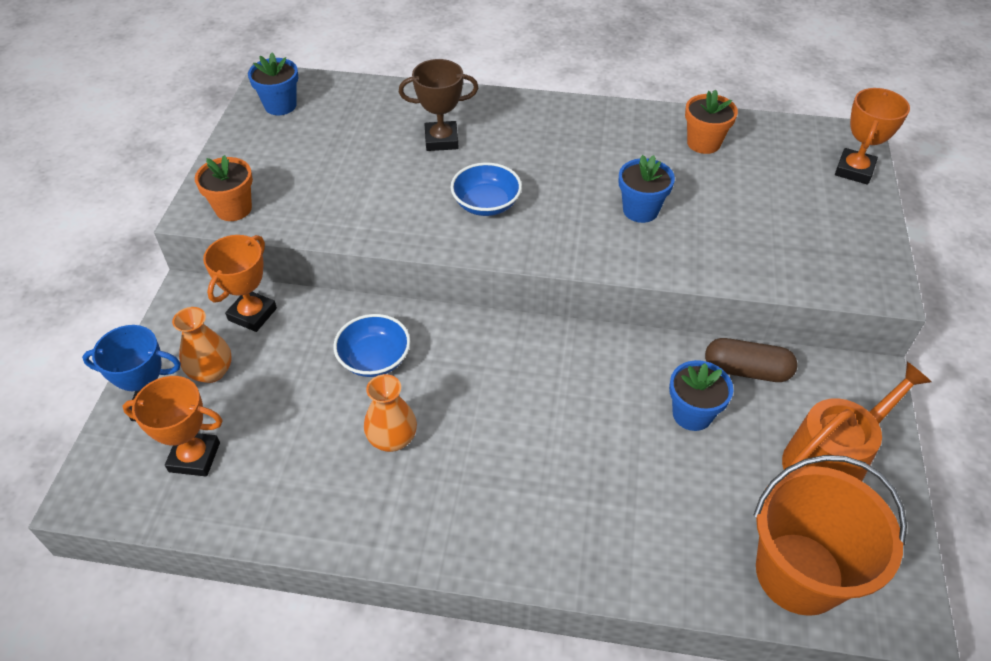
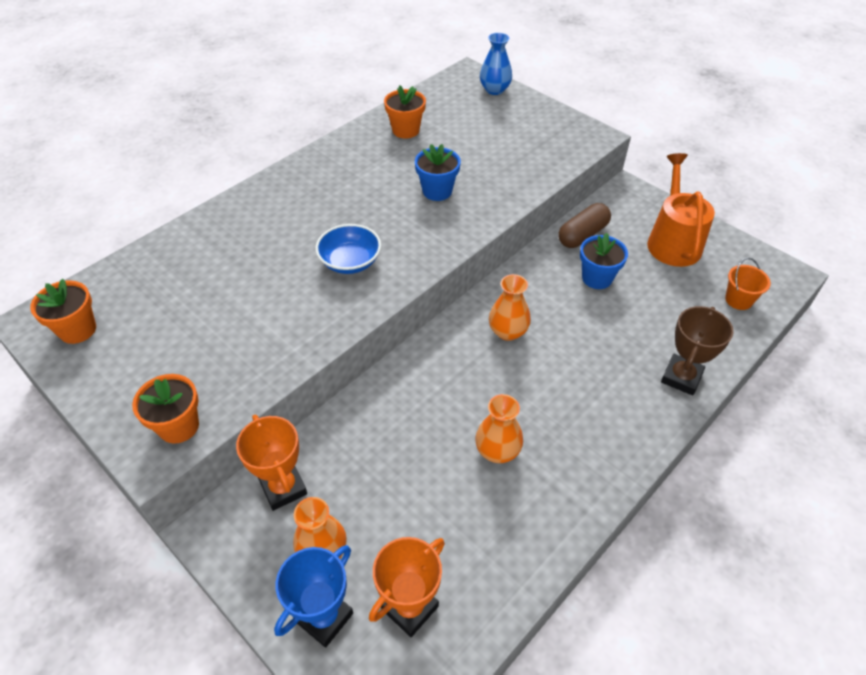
camera: 55 degrees left, 0 degrees up
(280, 105) = (78, 330): blue flower pot -> orange flower pot
(374, 359) = (410, 423): blue bowl -> none
(441, 140) = (251, 250): brown trophy -> brown trophy (681, 377)
(544, 374) = (508, 332): none -> orange vase
(799, 573) = (738, 300): orange bucket -> orange bucket, size x0.45
(854, 170) = (494, 90): orange trophy -> blue vase

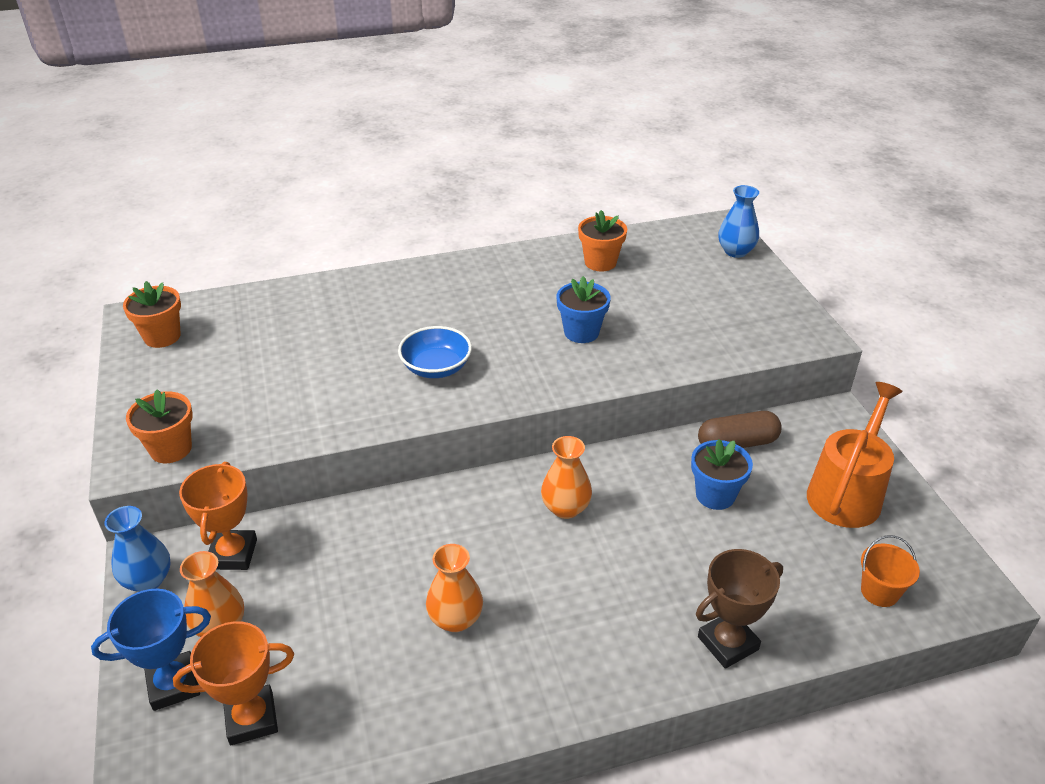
camera: 30 degrees right, 10 degrees down
(227, 546) = (148, 580): none -> blue vase

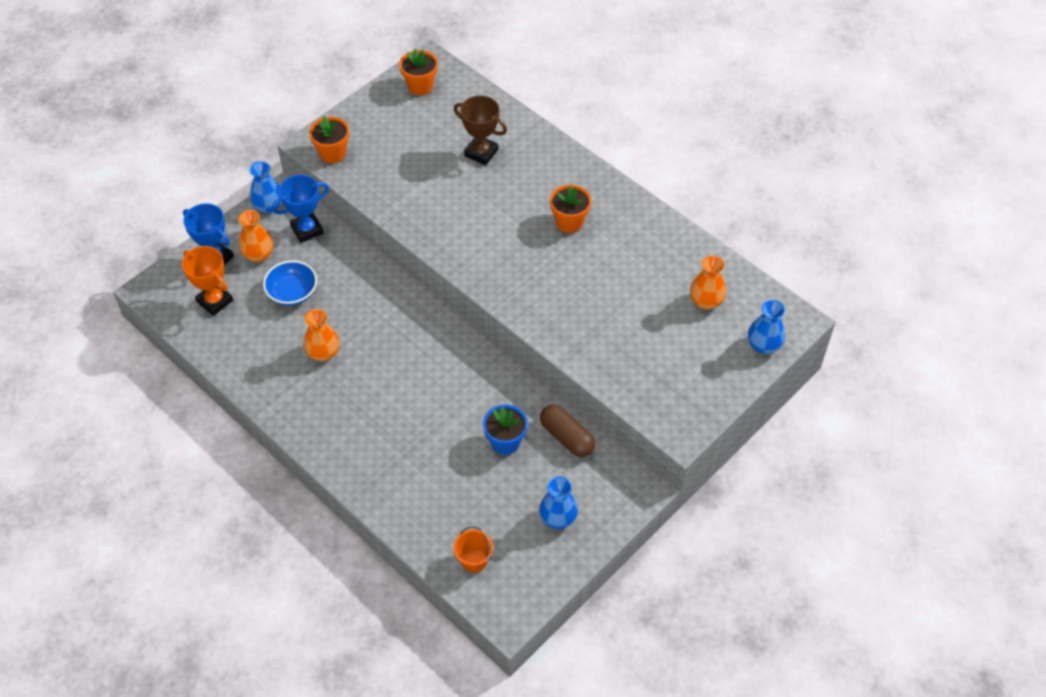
camera: 60 degrees right, 15 degrees up
(233, 554) = (307, 230): orange trophy -> blue trophy
(436, 367) = (486, 233): blue bowl -> blue bowl (292, 292)
(565, 508) = (441, 366): orange vase -> orange vase (706, 301)
(581, 332) = (580, 292): blue flower pot -> none
(600, 262) = (678, 266): orange flower pot -> orange flower pot (569, 222)
(728, 643) = (383, 490): brown trophy -> brown trophy (481, 153)
(847, 493) = (558, 518): orange watering can -> blue vase

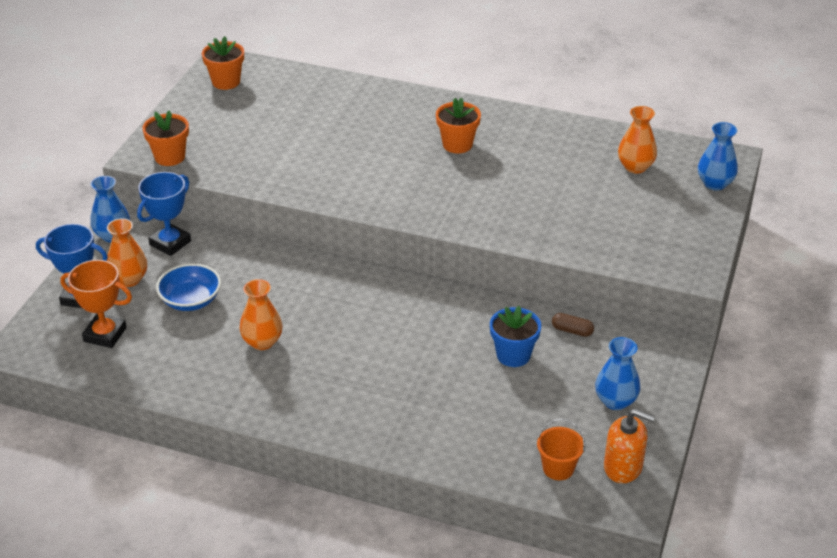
camera: 25 degrees left, 15 degrees down
(481, 153) = (328, 116): brown trophy -> none
(524, 580) = (623, 467): none -> orange soap dispenser
(567, 437) = (572, 331): brown capsule -> brown capsule, size x0.57

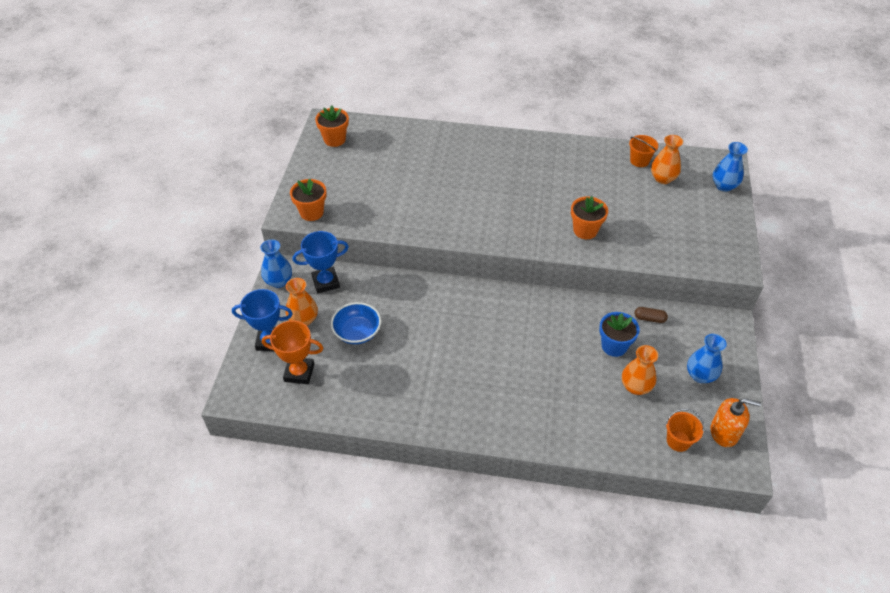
camera: 10 degrees left, 10 degrees up
(170, 243) = (326, 282): blue trophy -> blue trophy turned 45 degrees clockwise
(262, 342) = (423, 361): orange vase -> orange vase (635, 386)
(457, 144) = (527, 175): orange flower pot -> orange flower pot (585, 230)
(612, 144) = (639, 161): none -> orange bucket

